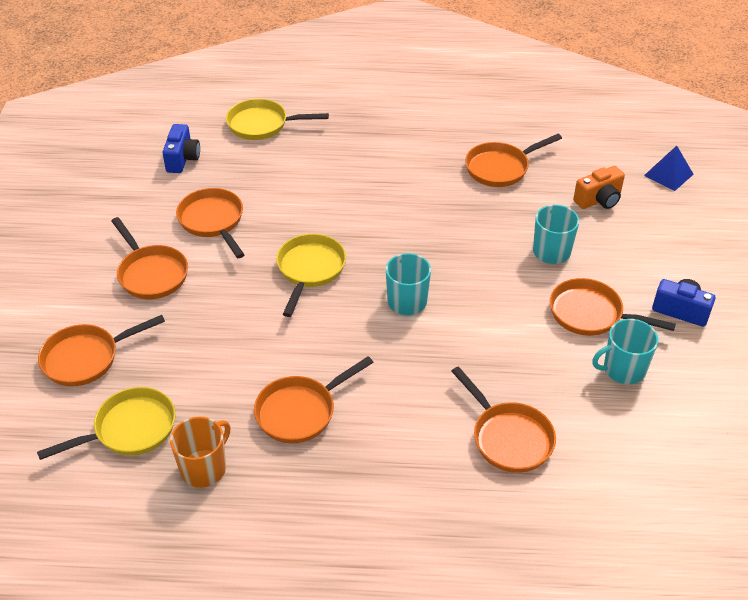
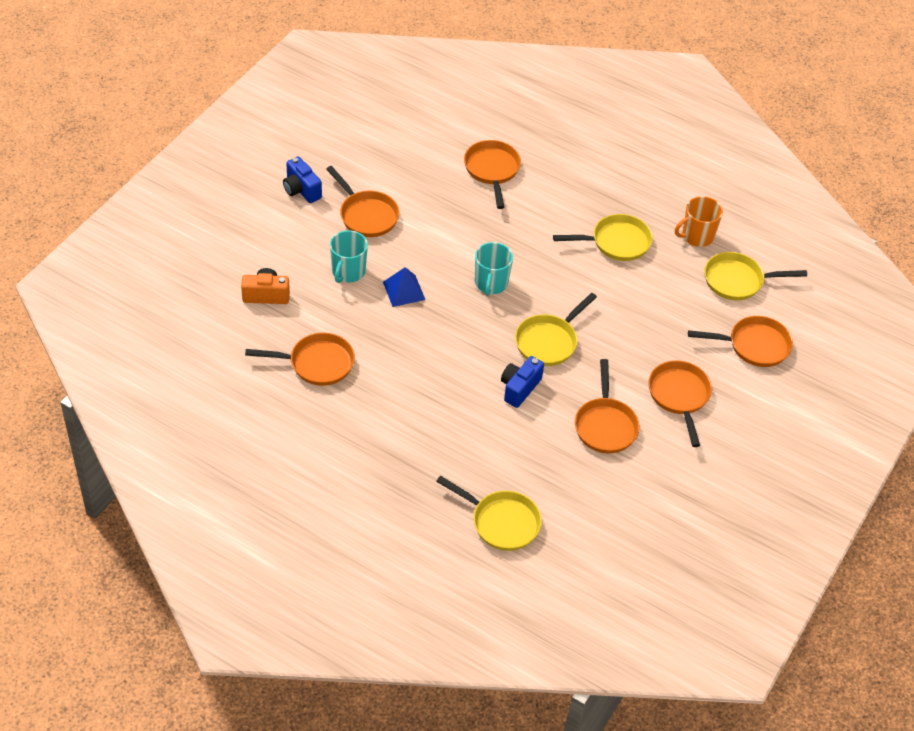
camera: 155 degrees left, 5 degrees up
(182, 159) = (601, 513): blue camera -> blue camera (519, 388)
(300, 411) = (616, 242): orange pan -> yellow pan
(623, 369) = (381, 174): turquoise mug -> none
(668, 174) = (183, 291): blue pyramid -> blue pyramid (404, 290)

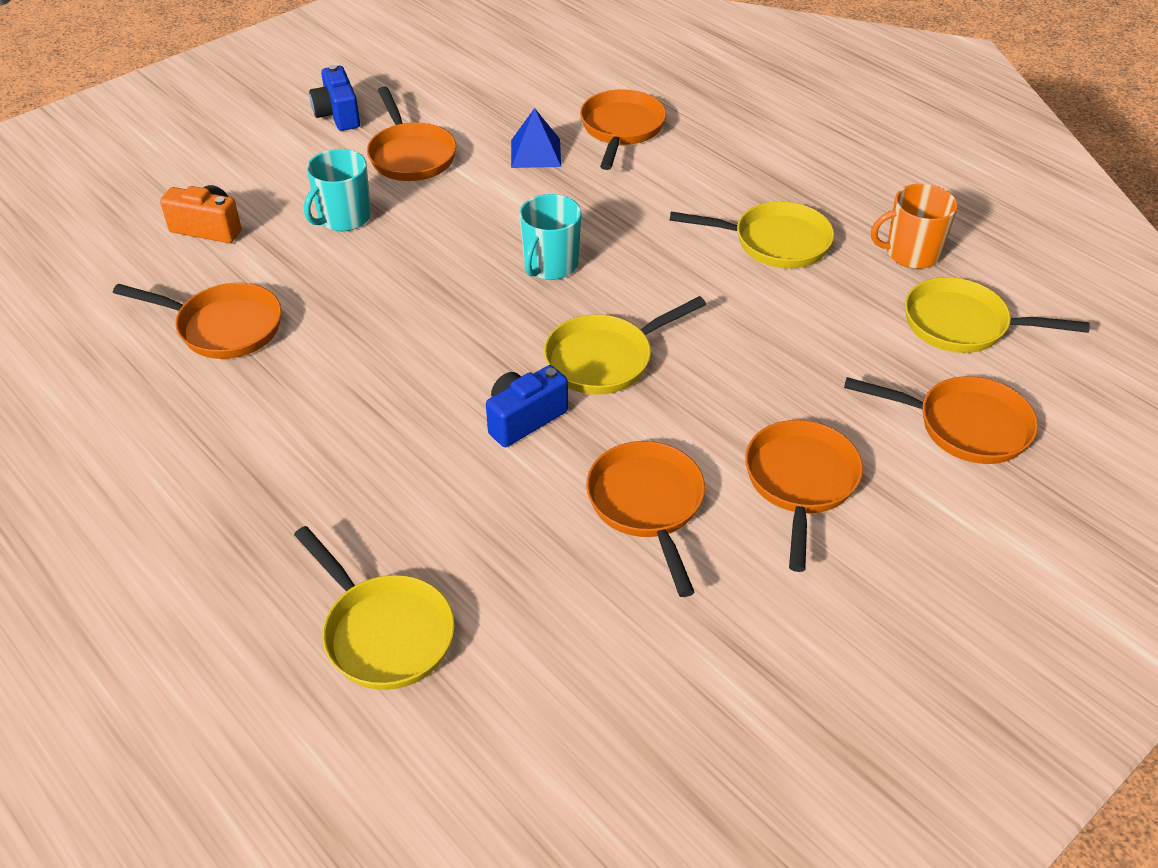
camera: 20 degrees right, 5 degrees down
(404, 290) = (411, 254): blue pyramid -> blue pyramid (535, 153)
(605, 425) = (647, 505): orange pan -> orange pan turned 150 degrees clockwise

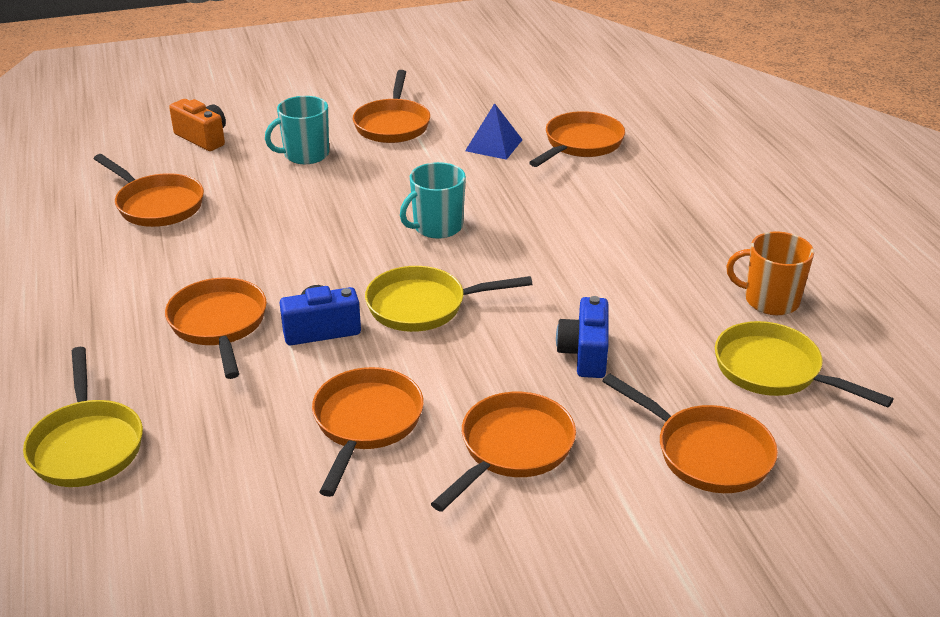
camera: 25 degrees right, 10 degrees down
(338, 115) = (361, 85): blue camera -> blue camera (585, 354)
(412, 448) = (219, 325): none -> orange pan
(775, 242) = (646, 259): yellow pan -> none

